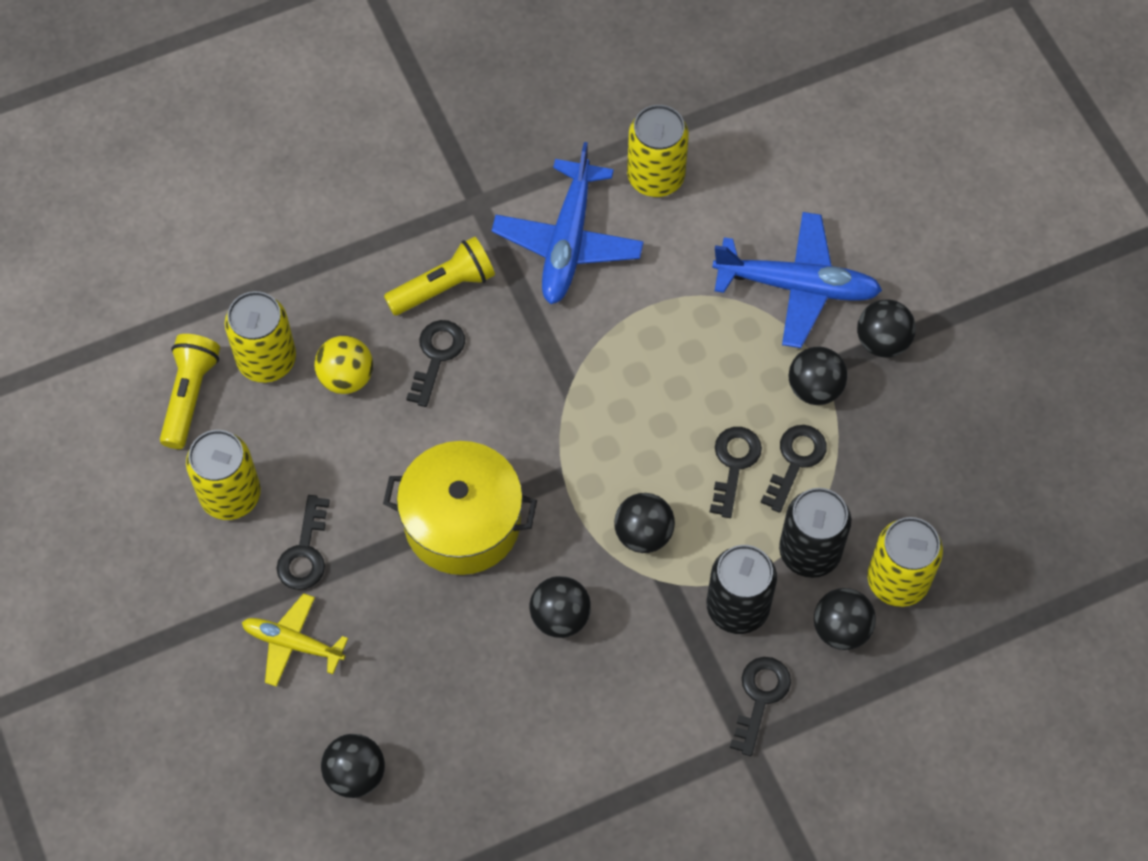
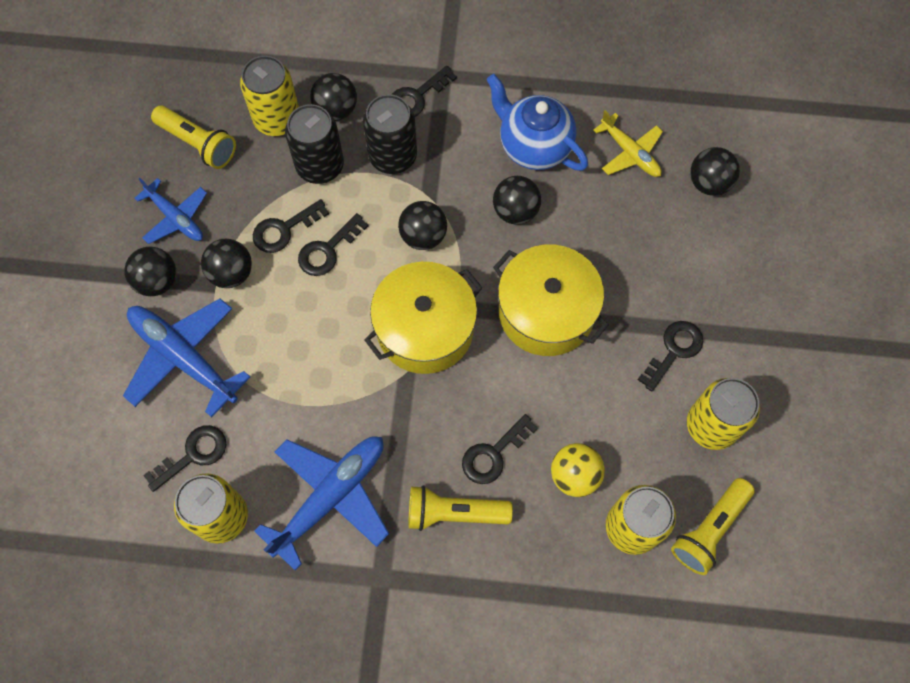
camera: 150 degrees left, 5 degrees up
(293, 643) = (712, 289): yellow plane -> yellow plane (629, 152)
(578, 438) = (425, 329): none -> yellow pot
(585, 708) = (534, 146): none -> blue teapot
(720, 211) = (193, 455): none -> black key
(917, 413) = (175, 217): none -> blue plane
(960, 504) = (198, 144): none -> yellow flashlight

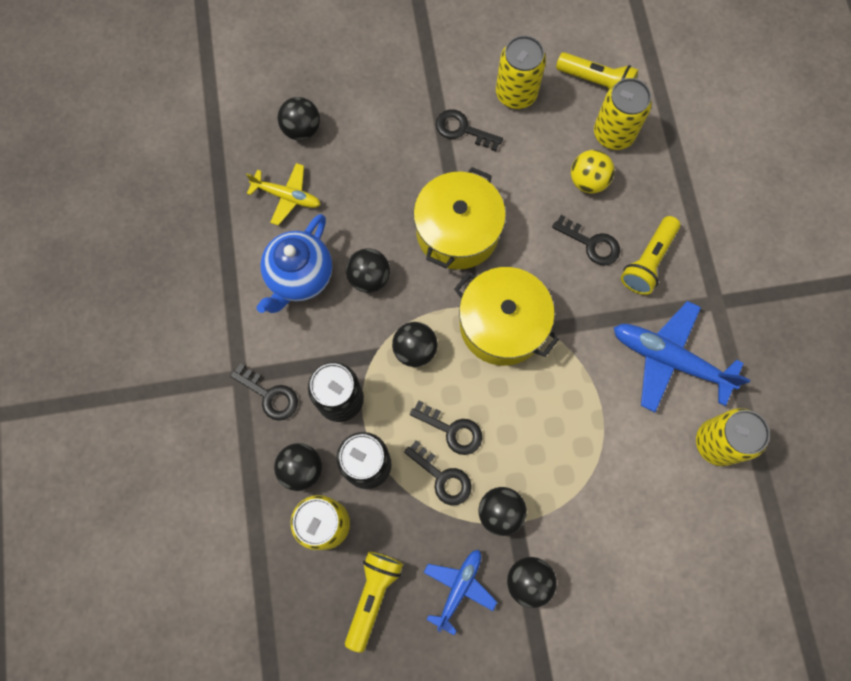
camera: 105 degrees left, 5 degrees up
(184, 358) = (594, 526): blue plane -> none
(193, 455) = (675, 485): black key -> none
(454, 513) = (648, 261): yellow flashlight -> yellow flashlight turned 45 degrees clockwise
(629, 152) = (287, 196): yellow plane -> yellow plane turned 75 degrees clockwise

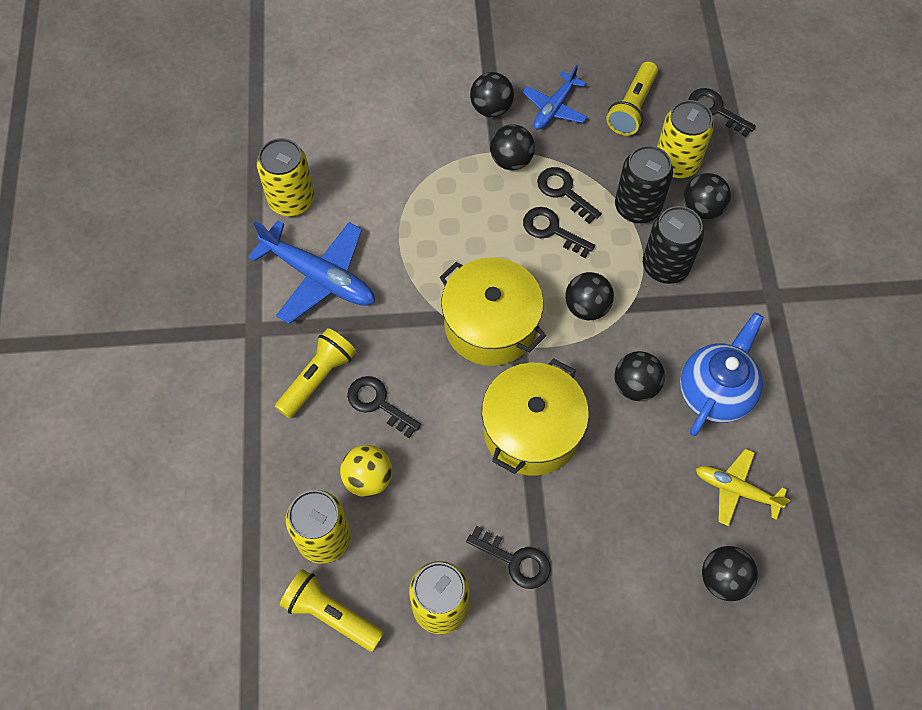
camera: 175 degrees left, 10 degrees down
(269, 395) = (739, 275): black key -> black key (715, 110)

